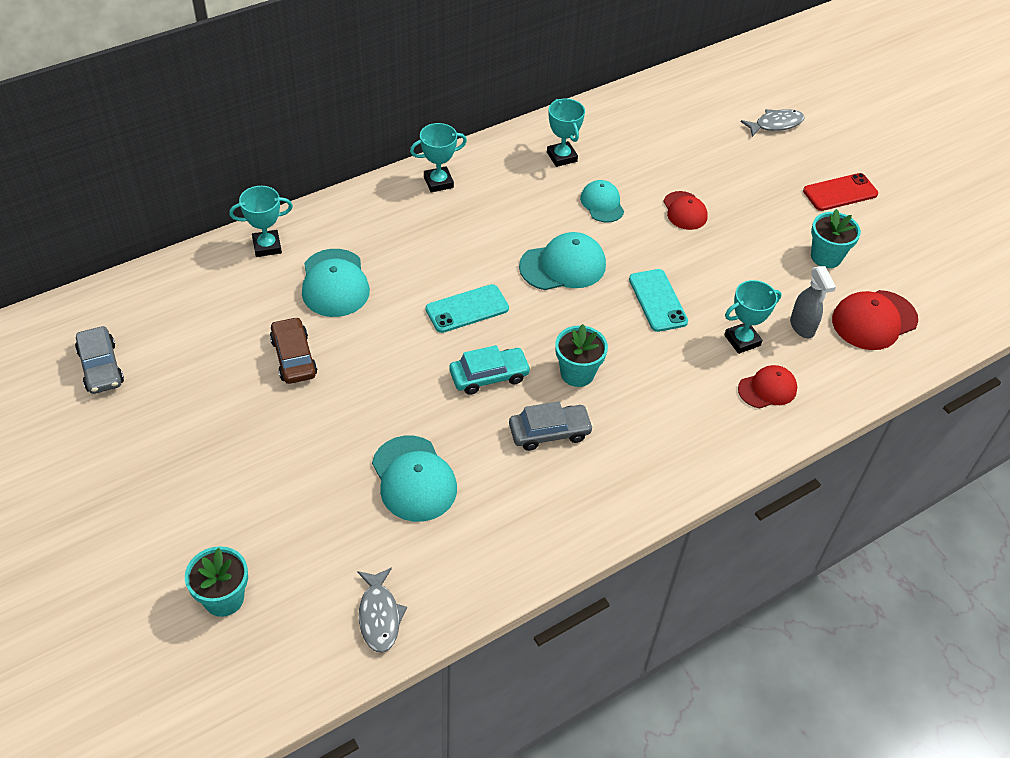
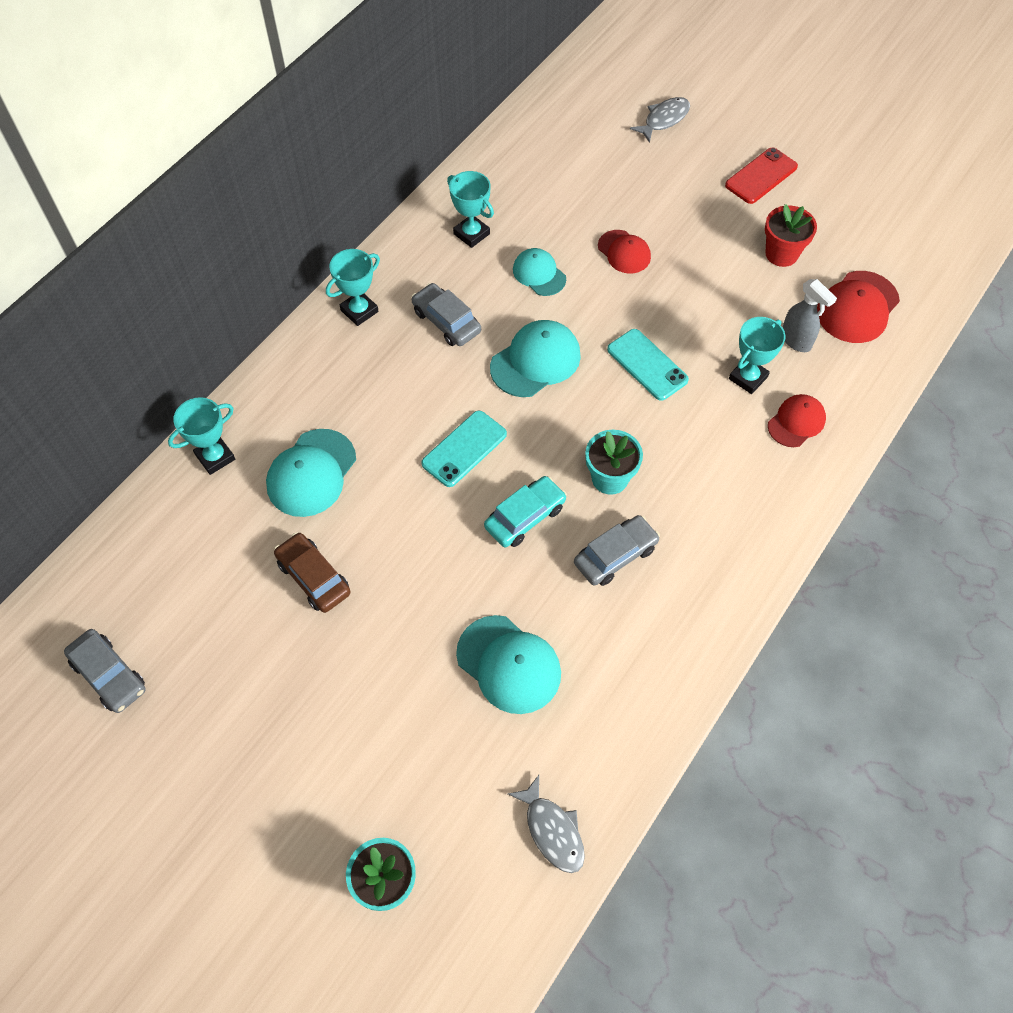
camera: 20 degrees left, 10 degrees up
(334, 283) = (311, 473): turquoise cap -> turquoise cap turned 60 degrees clockwise
(505, 213) = (446, 321): none -> grey car
(826, 257) = (781, 254): turquoise flower pot -> red flower pot

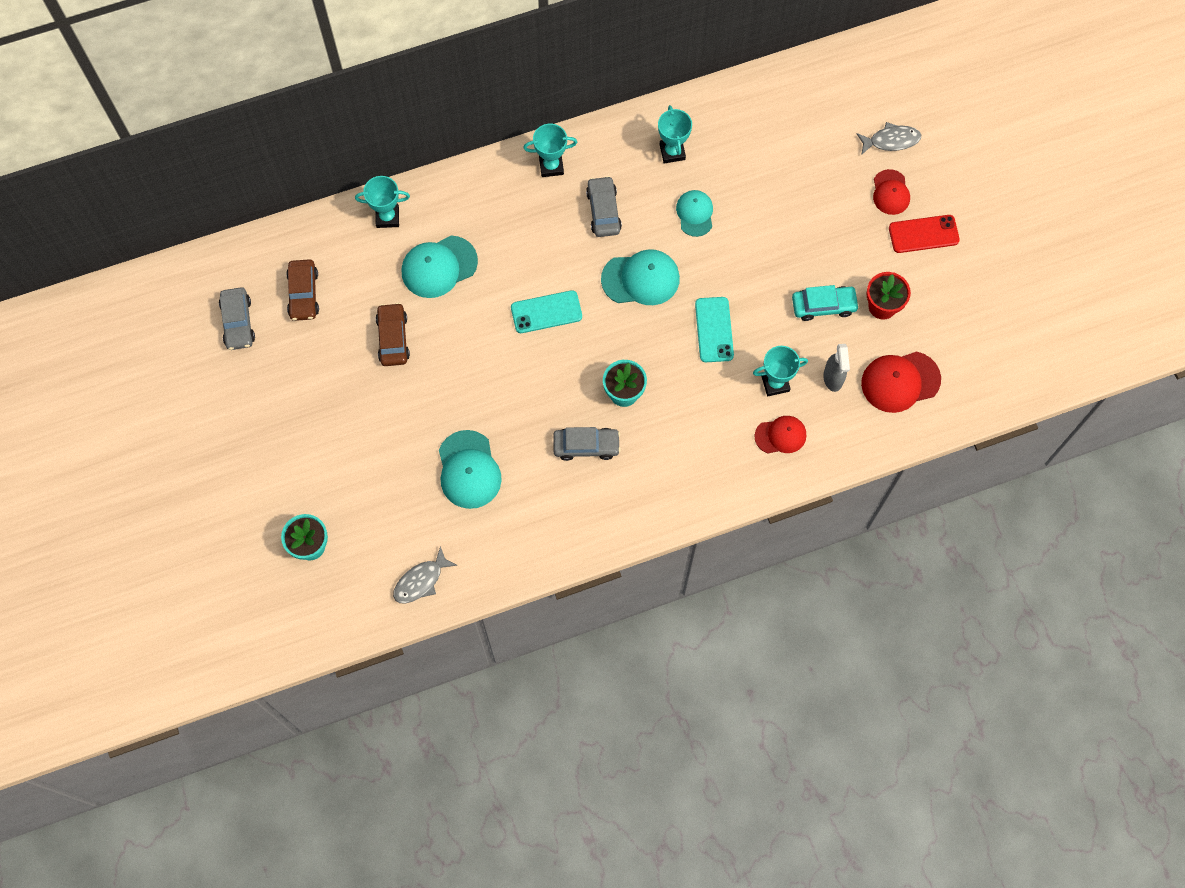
camera: 35 degrees right, 10 degrees up
(171, 594) = (303, 294): none -> brown car
(525, 517) = (549, 384): turquoise car -> turquoise car (823, 306)
(552, 830) = (421, 581): grey fish -> grey fish turned 45 degrees clockwise
(624, 252) = (769, 233): red cap -> red cap (890, 192)

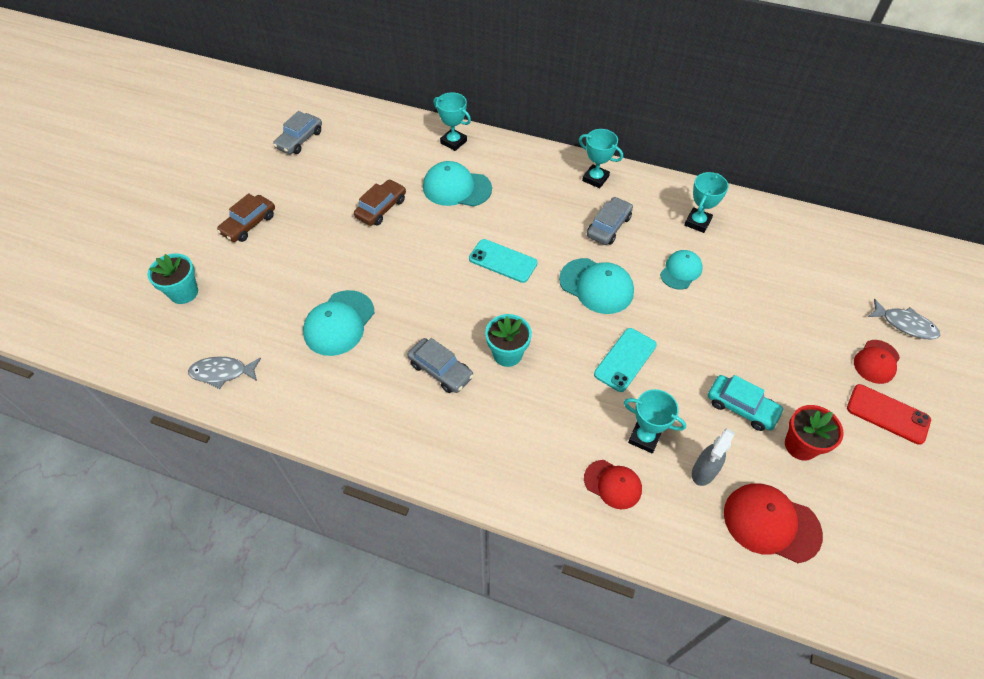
camera: 40 degrees right, 15 degrees down
(303, 294) = (355, 149): brown car -> brown car (249, 224)

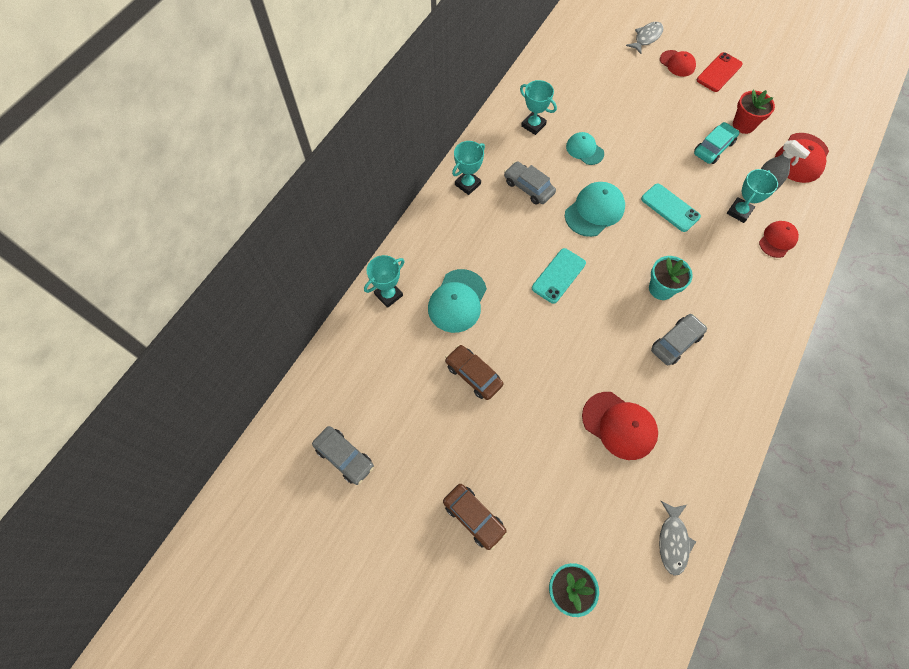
camera: 80 degrees left, 10 degrees up
(339, 323) = (619, 425): turquoise cap -> red cap

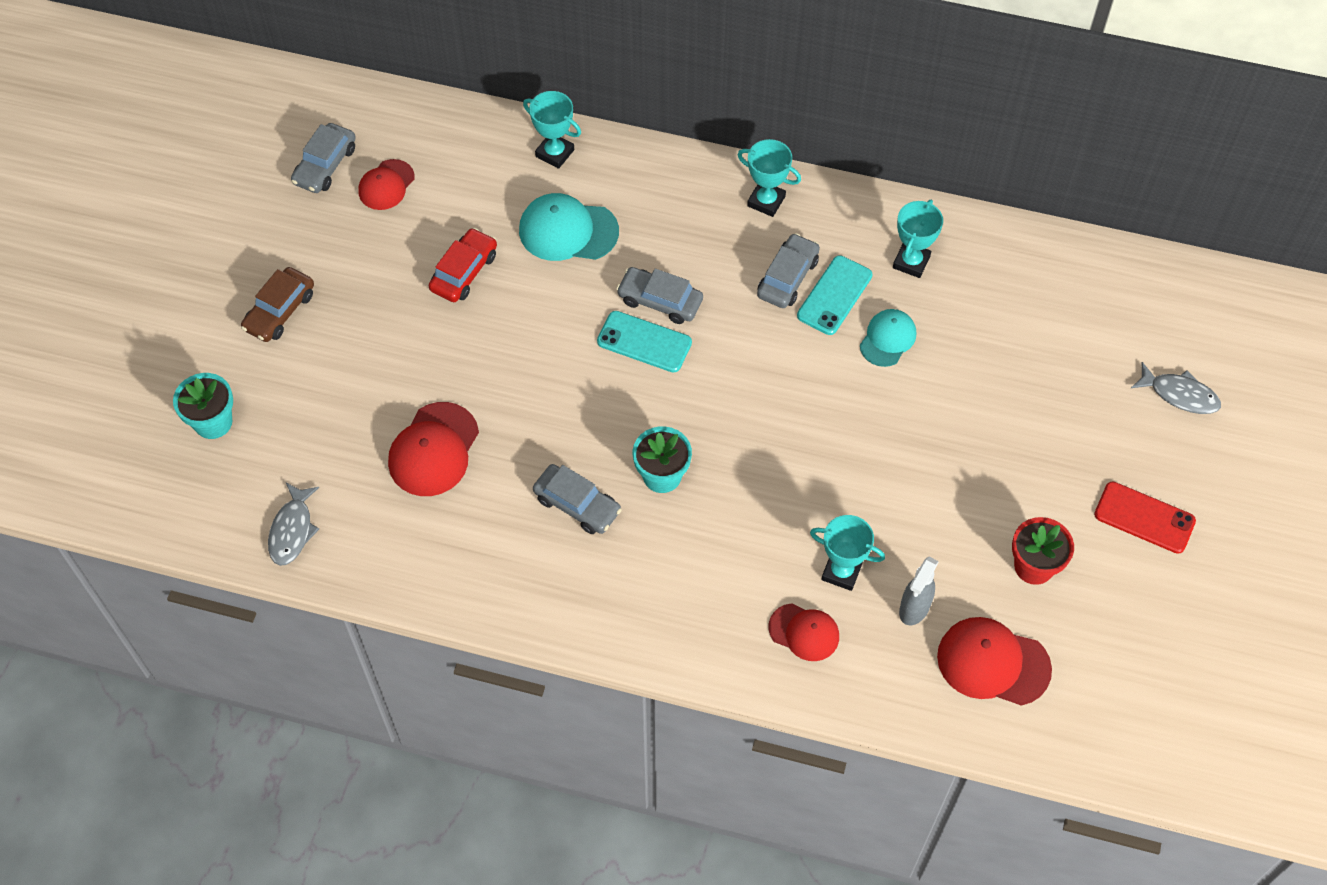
camera: 75 degrees right, 5 degrees down
(473, 375) = (464, 272): brown car -> red car
(528, 259) = (660, 301): none -> grey car
(594, 211) = (774, 370): turquoise cap -> none
(670, 208) = (815, 471): turquoise phone -> turquoise phone (834, 295)
(673, 541) = (292, 530): grey fish -> grey fish turned 75 degrees counterclockwise
(677, 63) = (1137, 449): red cap -> red cap (386, 185)
(713, 148) = (963, 523): turquoise car -> none

